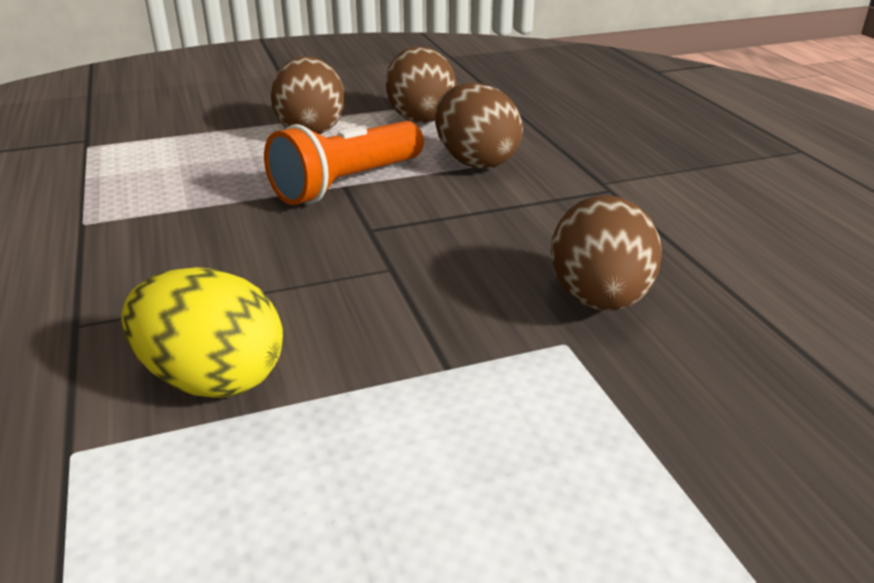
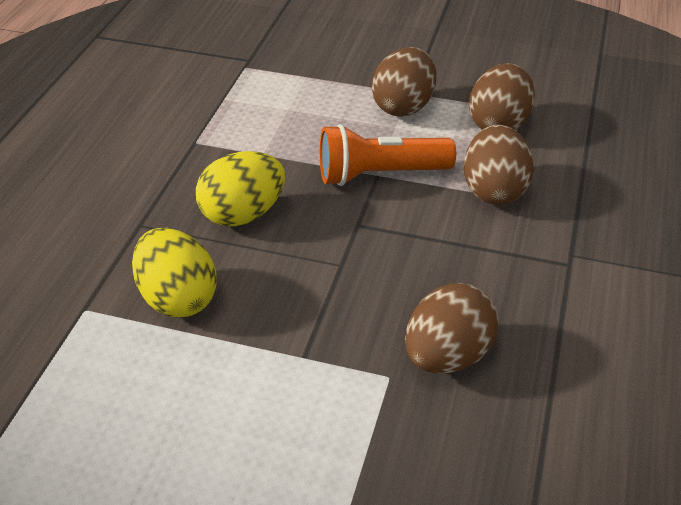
camera: 35 degrees right, 10 degrees up
(218, 266) = (243, 214): none -> yellow egg

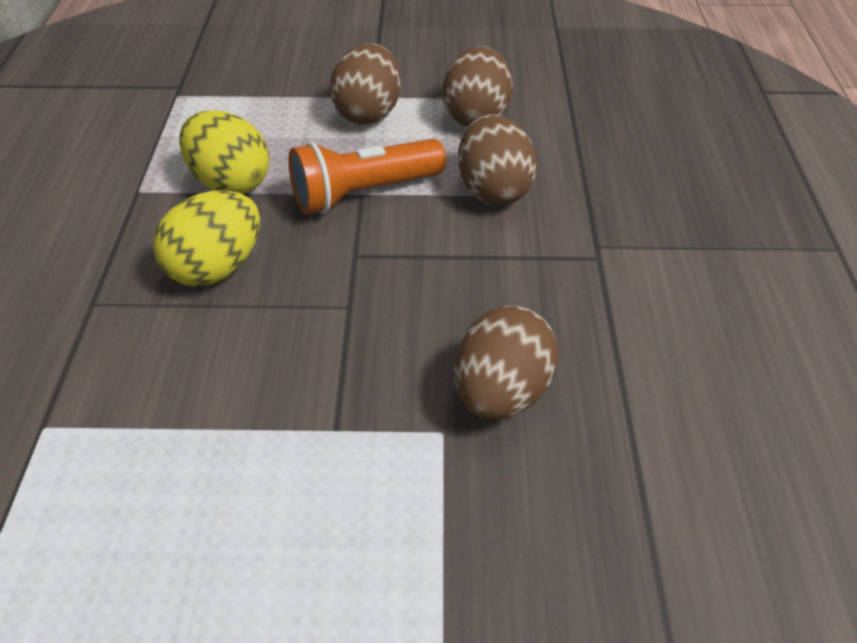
camera: 15 degrees left, 5 degrees up
(177, 298) = (161, 388): yellow egg -> yellow egg (230, 182)

